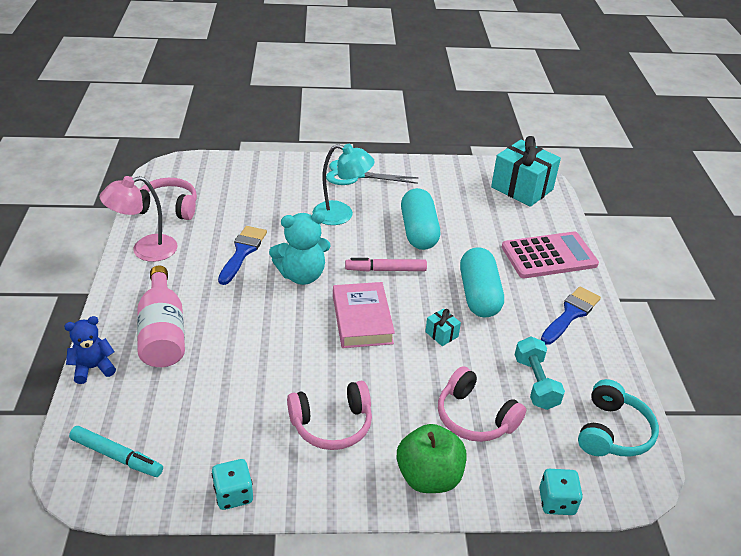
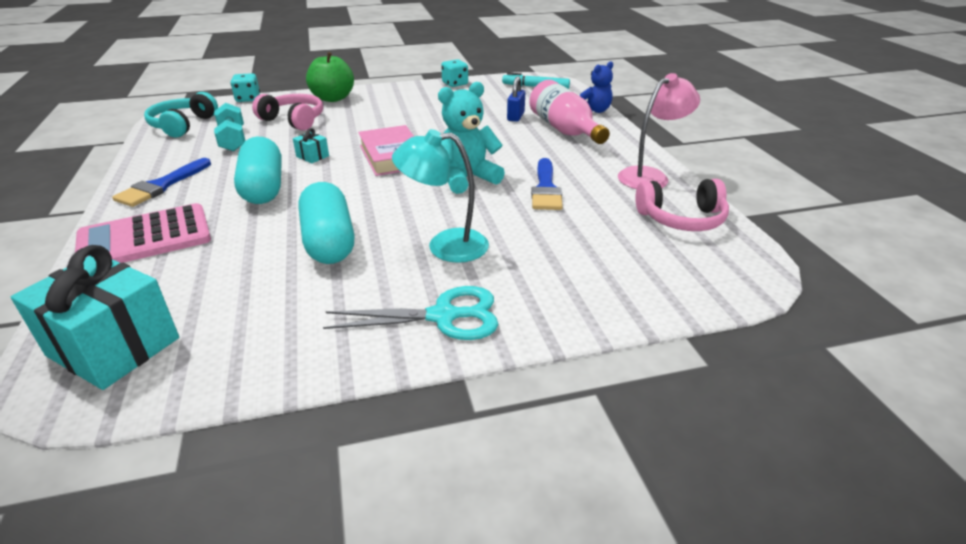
camera: 170 degrees right, 5 degrees down
(199, 372) = (515, 116): none -> blue padlock
(332, 424) = (403, 108): pink headphones -> none
(385, 270) = (372, 195): pink marker -> none

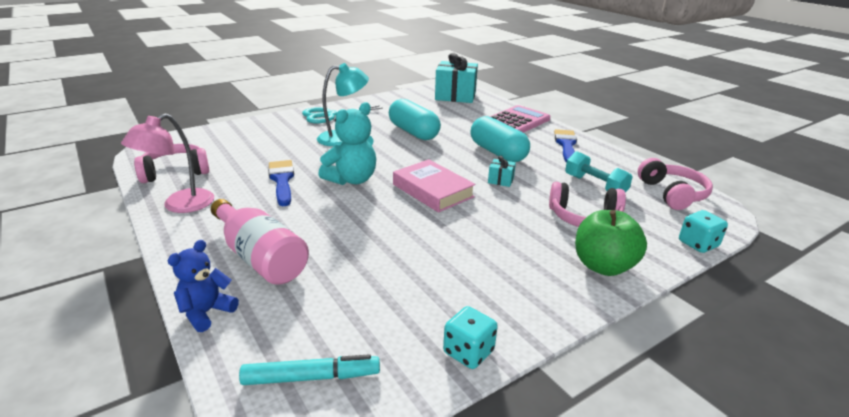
camera: 160 degrees right, 5 degrees down
(183, 125) = (672, 194): turquoise headphones -> pink headphones
(515, 116) = (329, 273): blue padlock -> none

